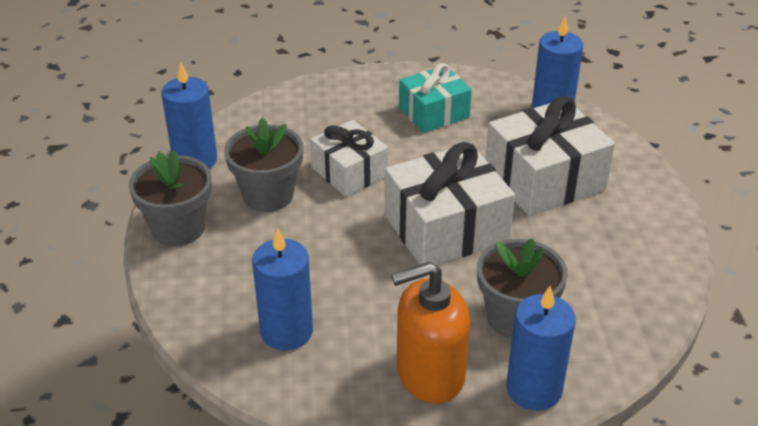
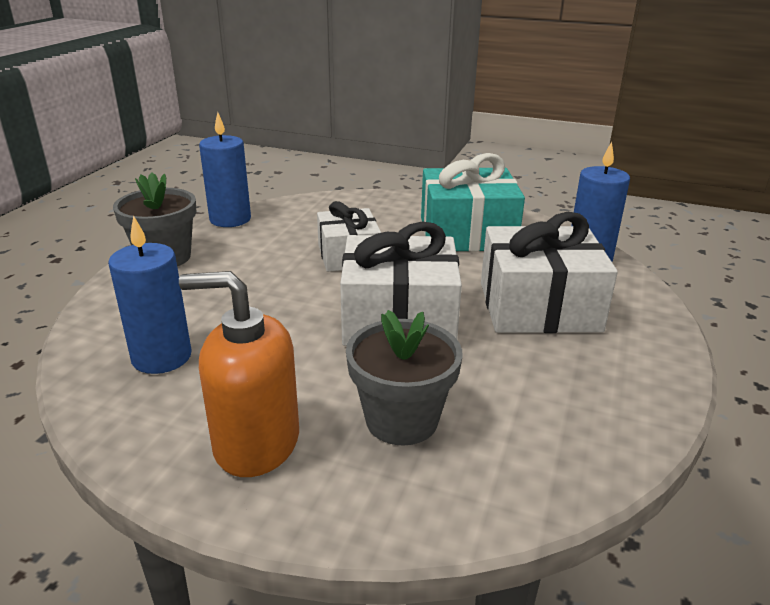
camera: 25 degrees right, 10 degrees down
(268, 195) = (261, 254): grey flower pot -> none
(434, 112) = (467, 234): turquoise gift -> turquoise gift, size x1.57
(534, 389) = (358, 503): blue candle -> none

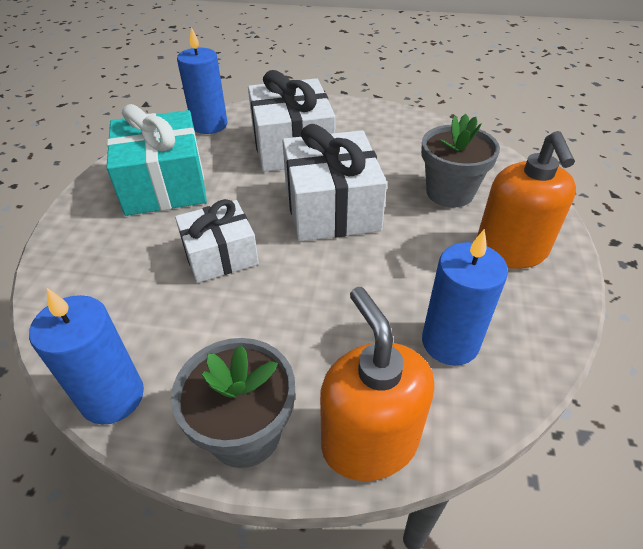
camera: 100 degrees left, 15 degrees up
(112, 300) = (369, 441): none -> orange soap dispenser

